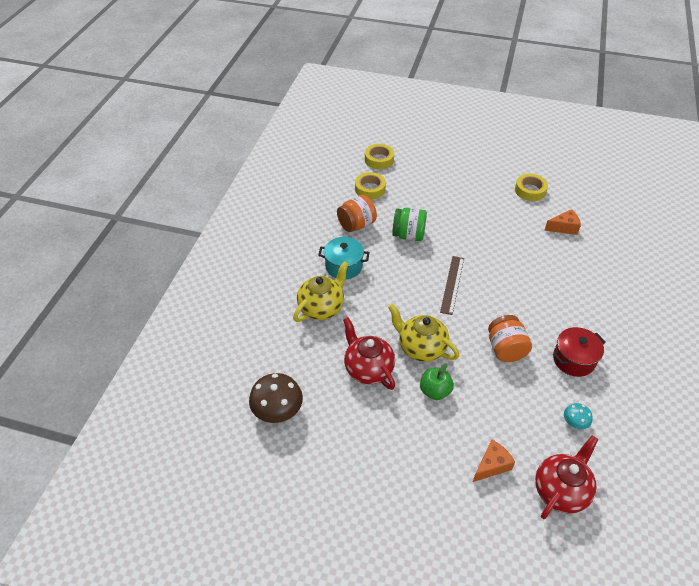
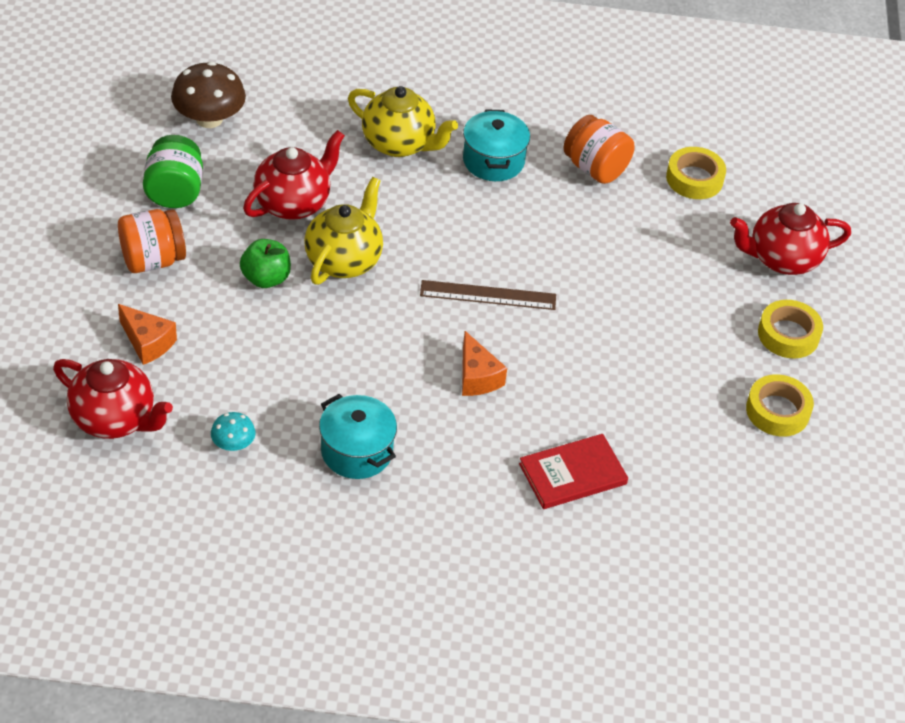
camera: 75 degrees right, 0 degrees up
(379, 159) = (783, 185): yellow tape -> yellow tape (788, 335)
(408, 235) = (590, 235): green jar -> green jar (174, 191)
(430, 170) = (782, 259): none -> red teapot
(505, 349) = (362, 363): orange jar -> orange jar (153, 260)
(564, 228) = (683, 459): orange cheese -> orange cheese (477, 377)
(573, 360) = (356, 451): red pot -> turquoise pot
(578, 269) = (572, 474): none -> red book

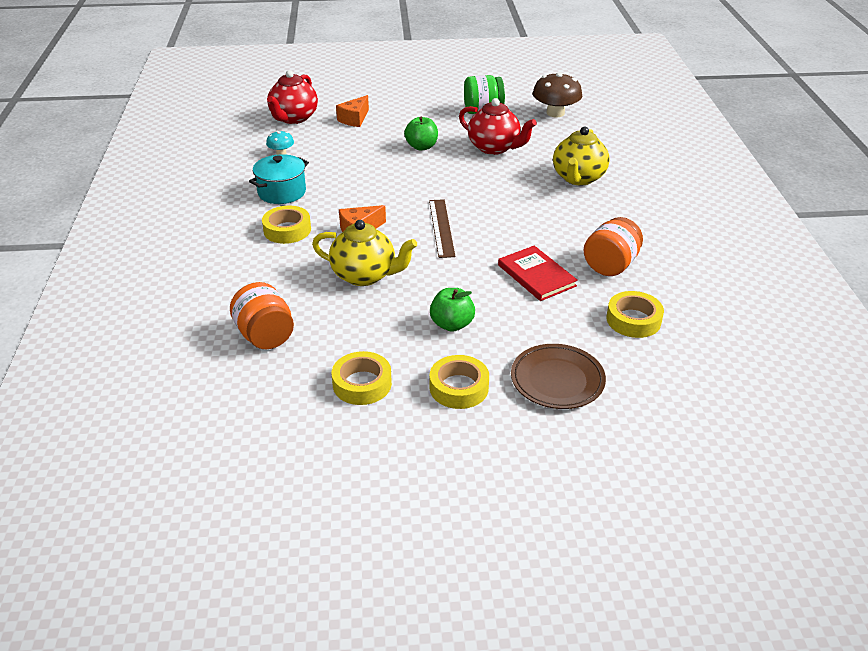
camera: 85 degrees right, 10 degrees down
(153, 260) = (421, 112): orange jar -> orange jar (265, 336)
(344, 260) = (450, 170): yellow teapot -> yellow teapot (365, 275)
(461, 452) = (287, 230): none -> yellow tape
(493, 161) = (587, 217): turquoise pot -> none
(572, 474) = (274, 278): red book -> red book (536, 275)
(685, 321) = (452, 324): none -> green apple
(782, 259) = (557, 380): red teapot -> brown plate

